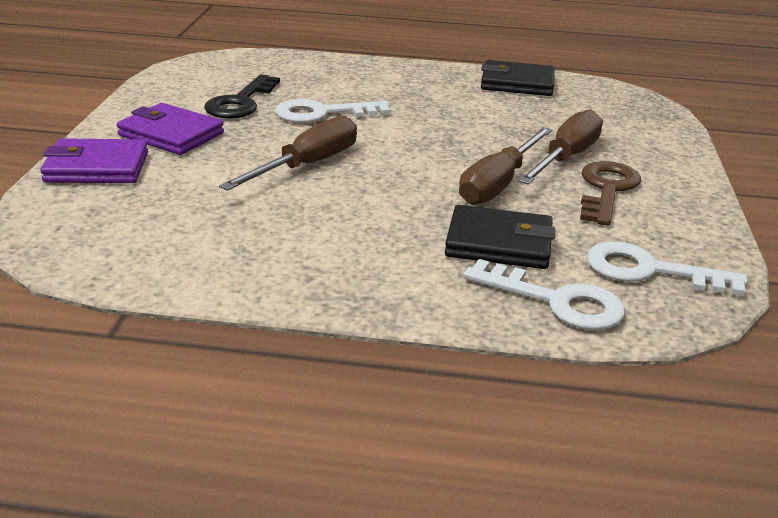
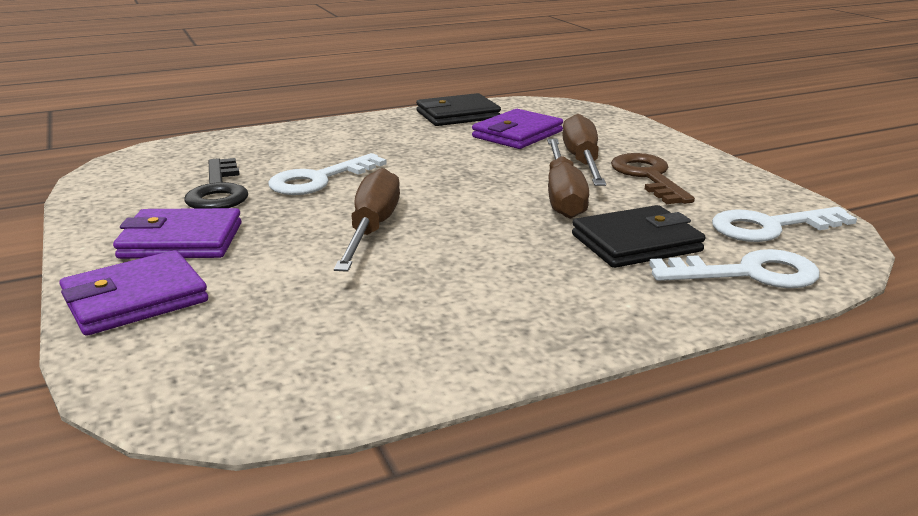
camera: 30 degrees left, 5 degrees down
(545, 116) = (517, 134): none -> purple wallet

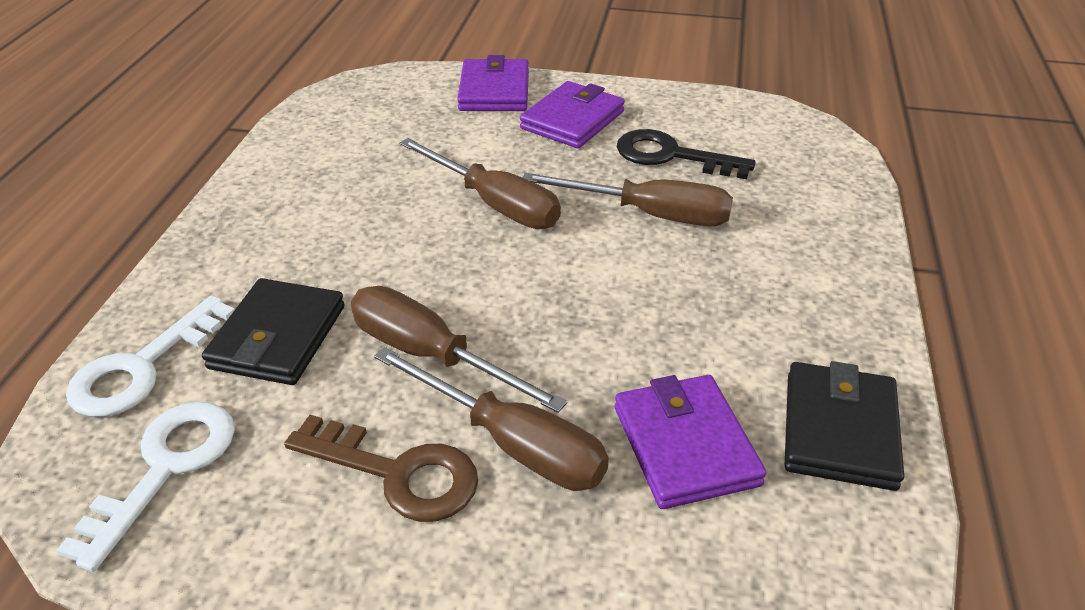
camera: 125 degrees right, 15 degrees up
(319, 179) = (650, 215): white key -> brown screwdriver

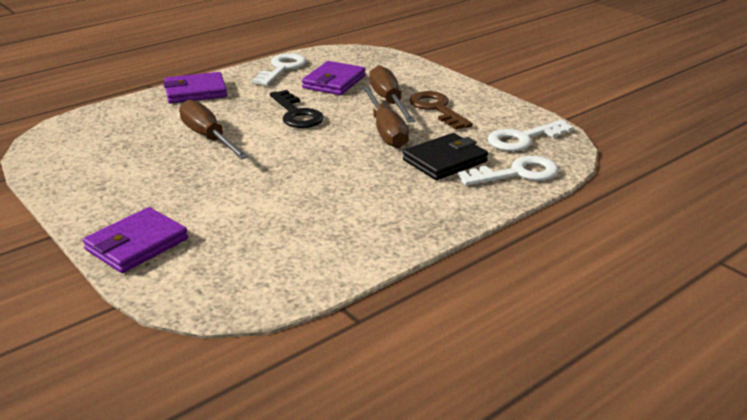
camera: 140 degrees left, 10 degrees down
(495, 204) = (268, 172): brown screwdriver -> none
(572, 120) = (138, 198): purple wallet -> purple wallet (195, 92)
(671, 156) = (138, 156): black key -> black key (296, 114)
(839, 430) = (282, 68): black wallet -> white key

